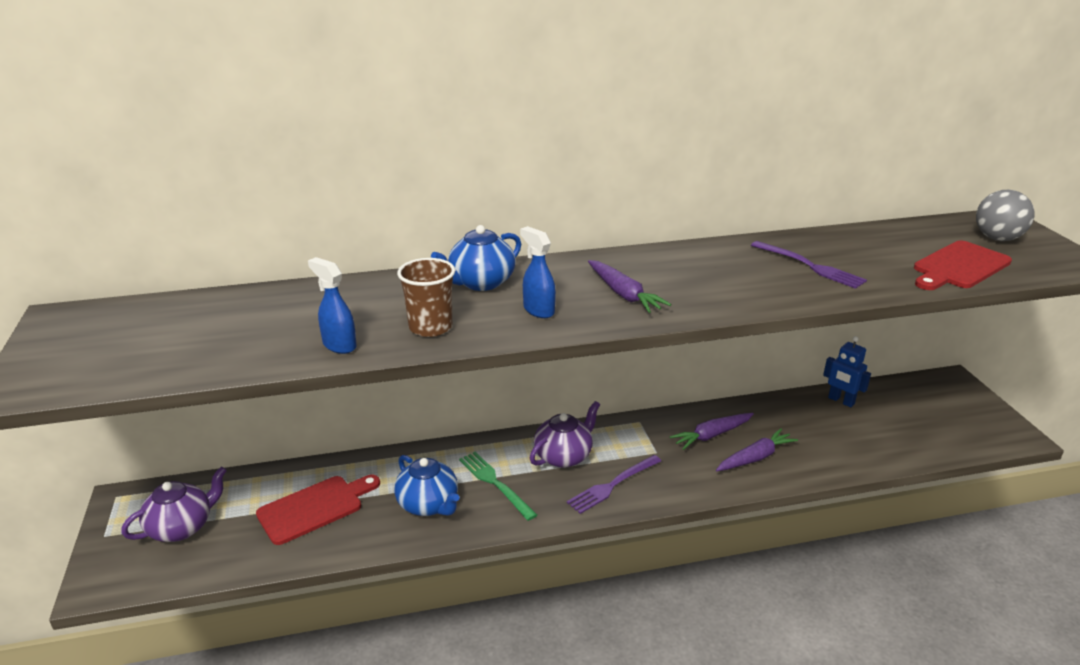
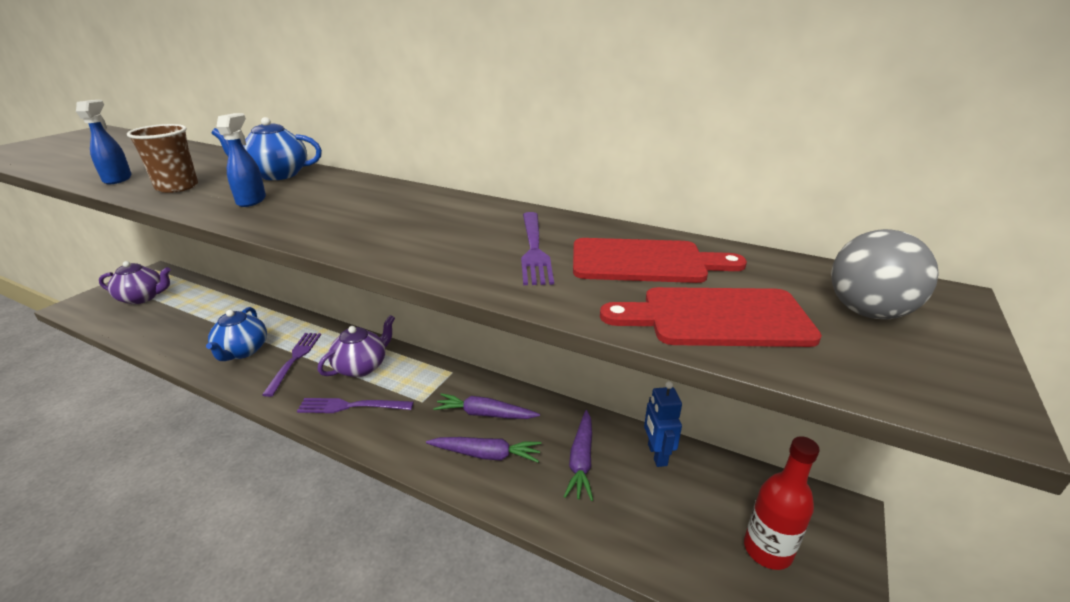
camera: 40 degrees right, 0 degrees up
(315, 508) = (199, 320): red cutting board -> red cutting board (645, 262)
(494, 483) = (295, 359): green fork -> purple fork
(564, 456) = (361, 367): purple teapot -> purple teapot turned 45 degrees counterclockwise
(623, 294) = (328, 212): purple carrot -> purple carrot (581, 460)
(950, 417) = (767, 550): none -> red bottle

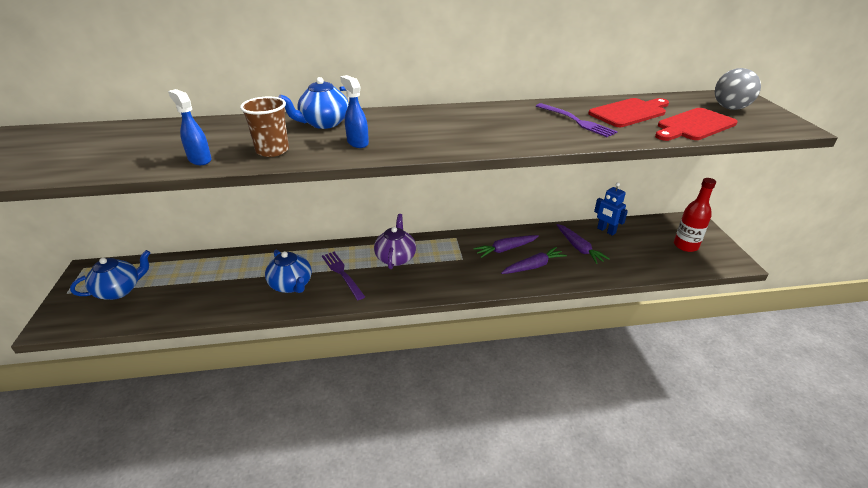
camera: 35 degrees left, 5 degrees up
(142, 297) = (119, 290): purple teapot -> blue teapot
(350, 406) = (424, 280): purple fork -> none

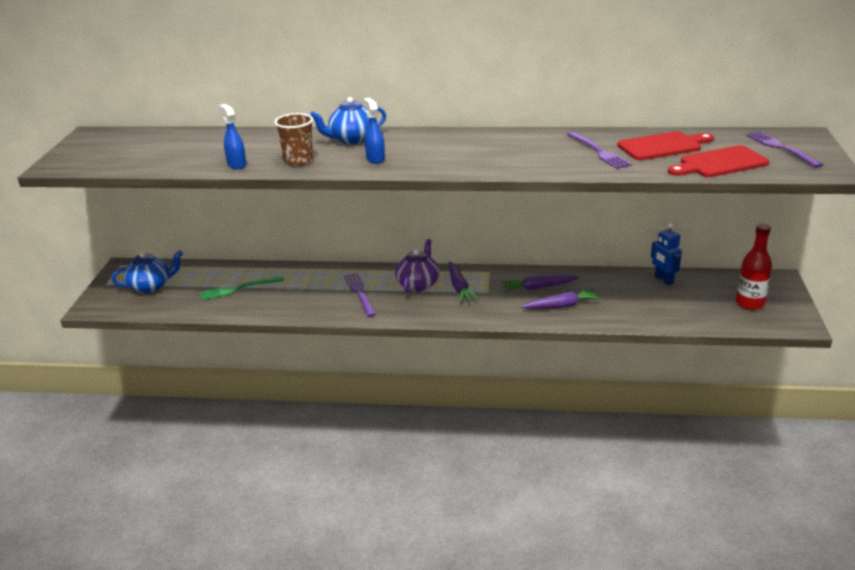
camera: 15 degrees right, 5 degrees down
(216, 282) = (238, 289): none -> green fork
(291, 285) = (308, 298): blue teapot -> none
(578, 248) = (621, 294): purple carrot -> purple carrot (459, 287)
(730, 108) = (780, 148): grey ball -> purple fork

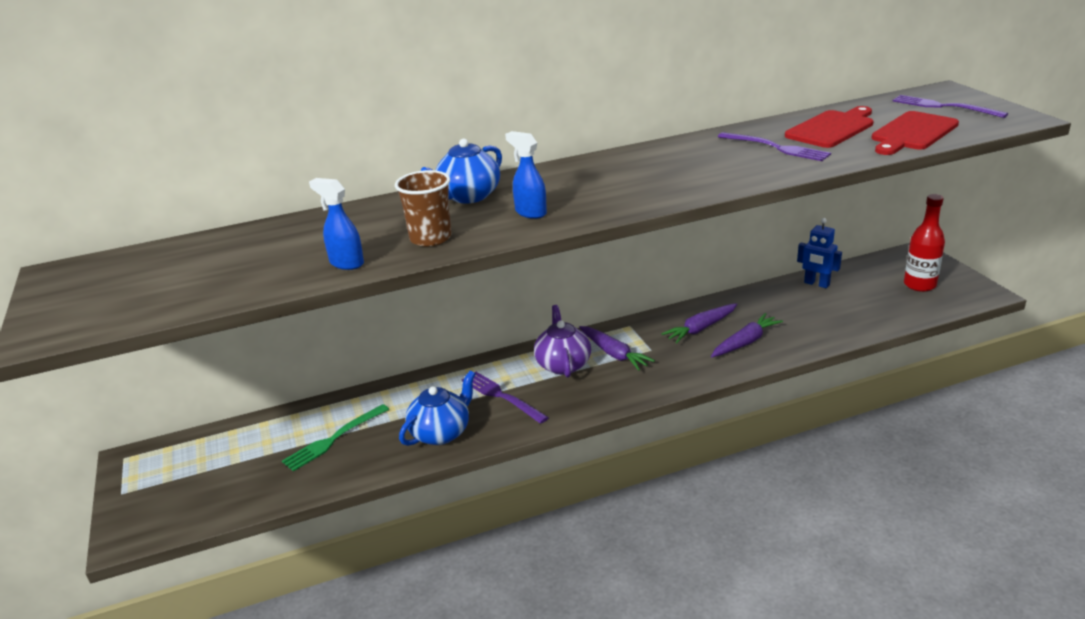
camera: 25 degrees left, 0 degrees up
(151, 286) = (199, 475): blue teapot -> blue teapot (441, 433)

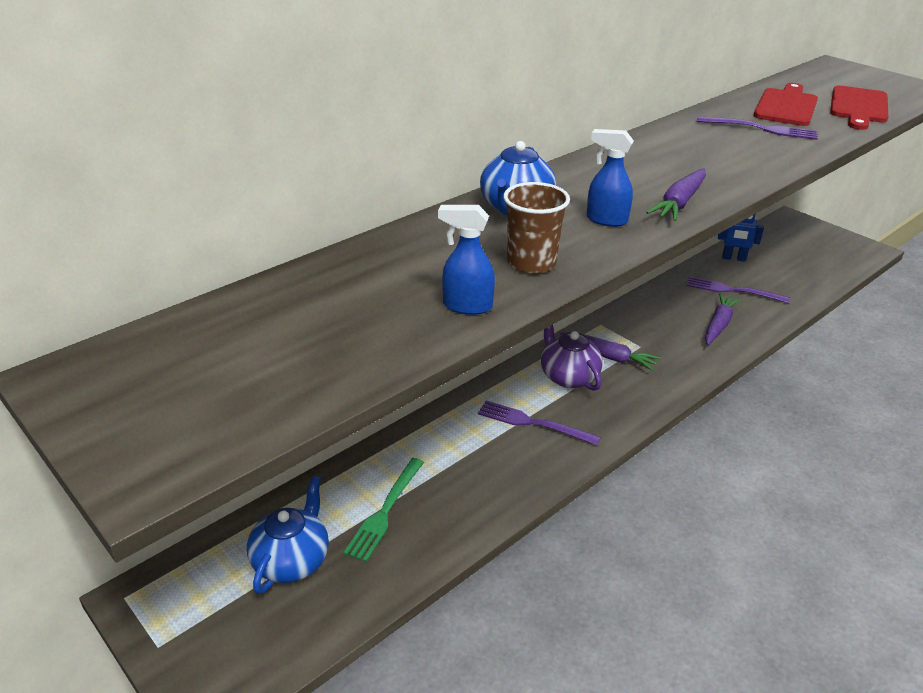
camera: 25 degrees left, 5 degrees up
(441, 433) = (501, 477): blue teapot -> blue teapot (292, 560)
(701, 328) = (669, 317): purple carrot -> purple carrot (679, 203)
(919, 285) = (816, 248): red bottle -> none
(942, 106) = (852, 80): purple fork -> purple fork (732, 290)

